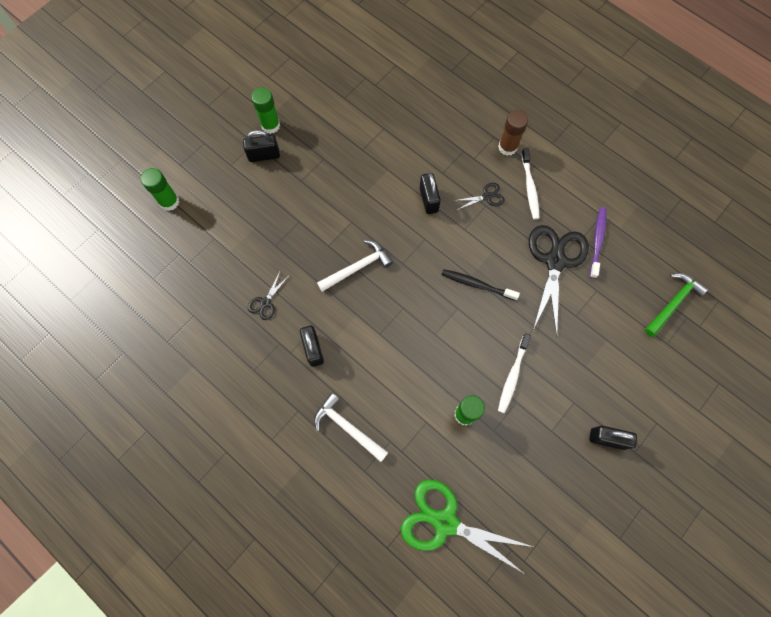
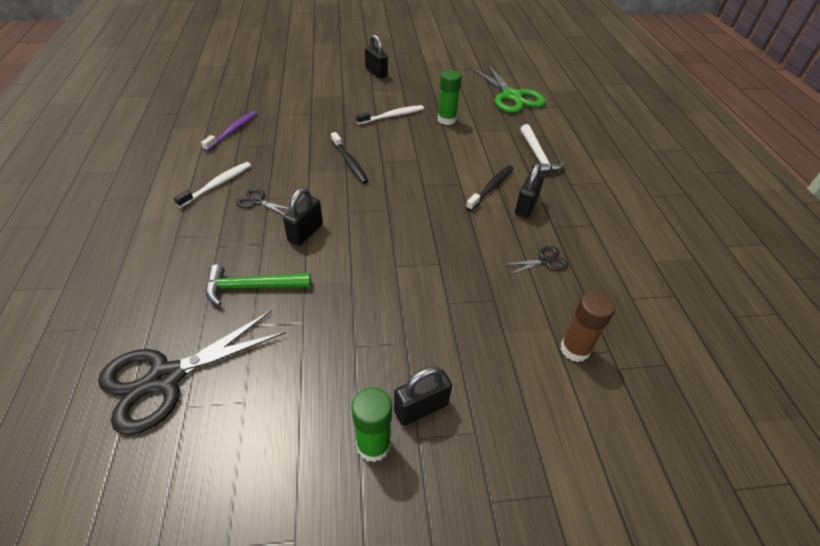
camera: 140 degrees left, 25 degrees down
(169, 202) = (600, 446): green glue stick -> none
(264, 155) = (421, 408): black padlock -> black padlock turned 60 degrees counterclockwise
(353, 349) = (491, 187): none -> black toothbrush
(357, 267) = (430, 230): white hammer -> none
(507, 147) = (181, 220): brown glue stick -> brown glue stick (575, 349)
(555, 261) = (277, 140): black scissors -> black scissors (166, 378)
(597, 241) = (233, 131): purple toothbrush -> purple toothbrush turned 150 degrees clockwise
(673, 303) = (248, 86): green hammer -> green hammer (252, 287)

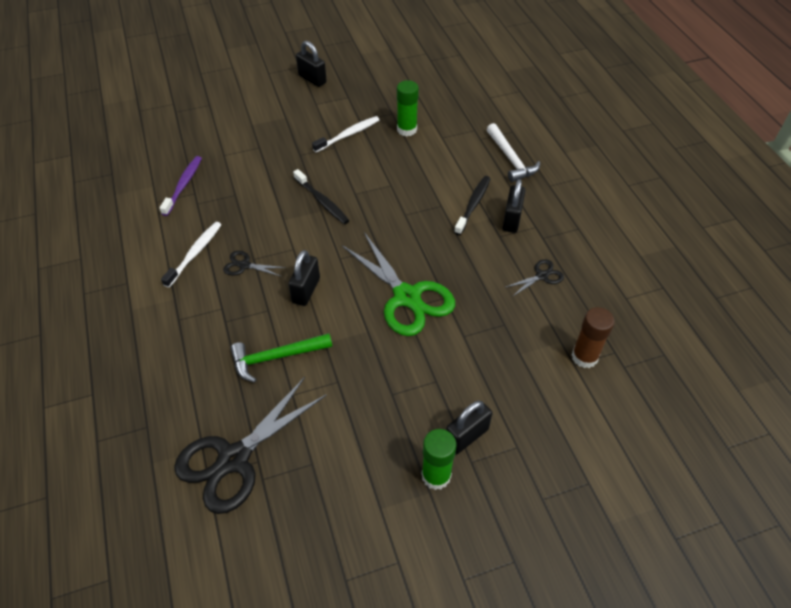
camera: 10 degrees left, 5 degrees up
(511, 96) = (467, 86): green scissors -> green scissors (407, 297)

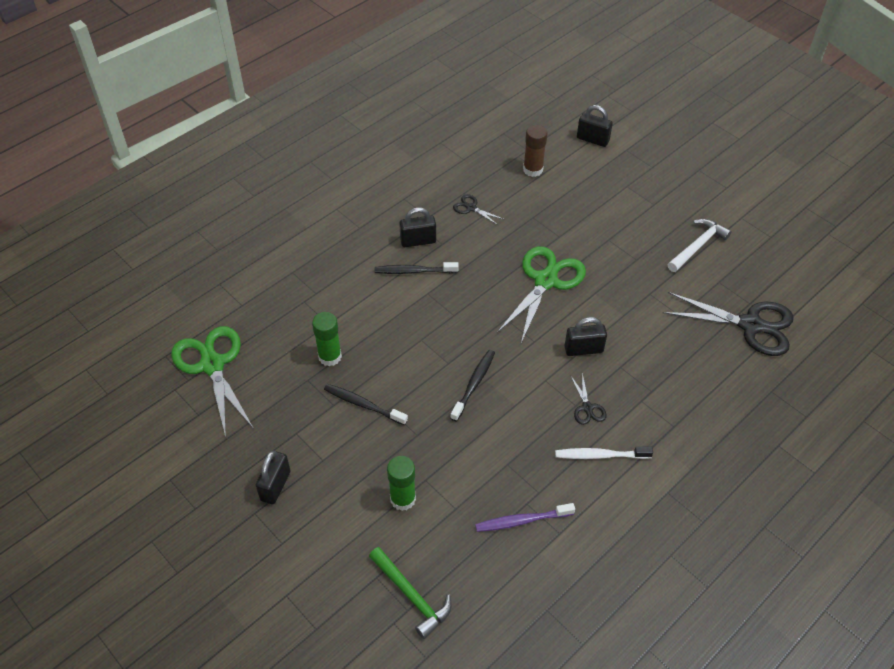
camera: 115 degrees left, 0 degrees up
(276, 357) = (658, 339): green hammer -> green hammer (411, 596)
(348, 135) = (363, 404): white toothbrush -> black toothbrush
(436, 475) = (676, 217): green glue stick -> green glue stick (403, 499)
(437, 72) = (212, 365): none -> green scissors
(466, 436) = (638, 211): black padlock -> black padlock (592, 139)
(510, 159) = (336, 262): white hammer -> white hammer (697, 246)

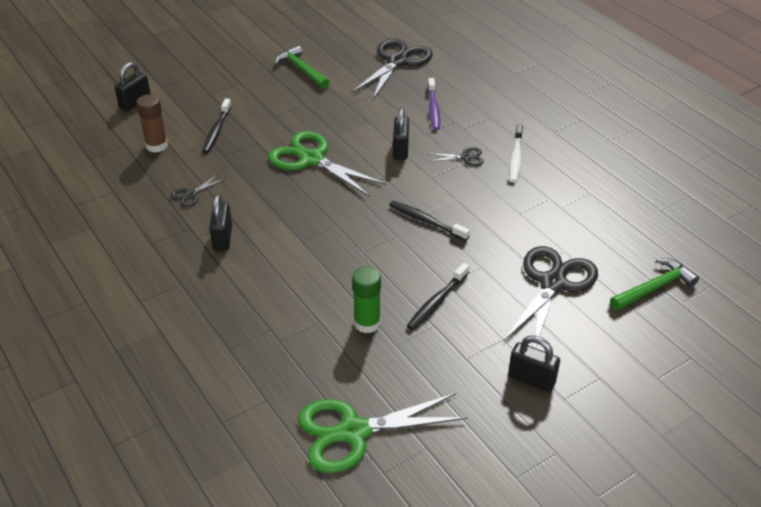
camera: 80 degrees left, 10 degrees down
(403, 499) = (552, 283): green glue stick -> black scissors
(414, 271) = (266, 246): black toothbrush -> black toothbrush (216, 131)
(522, 521) = (578, 211): purple toothbrush -> purple toothbrush (433, 109)
(697, 246) = (302, 70): white hammer -> green hammer

